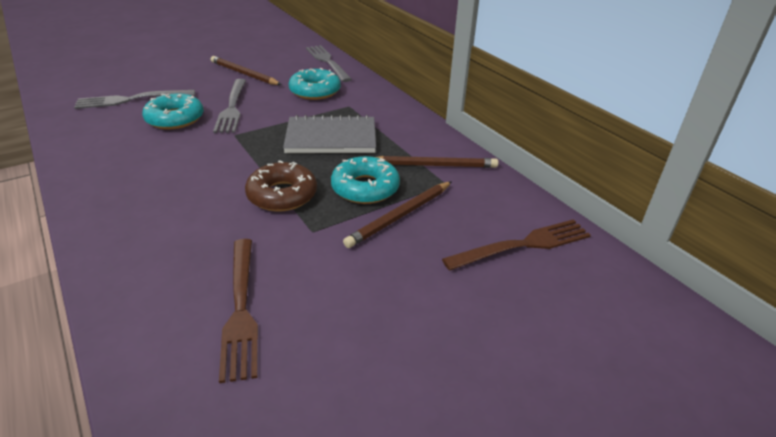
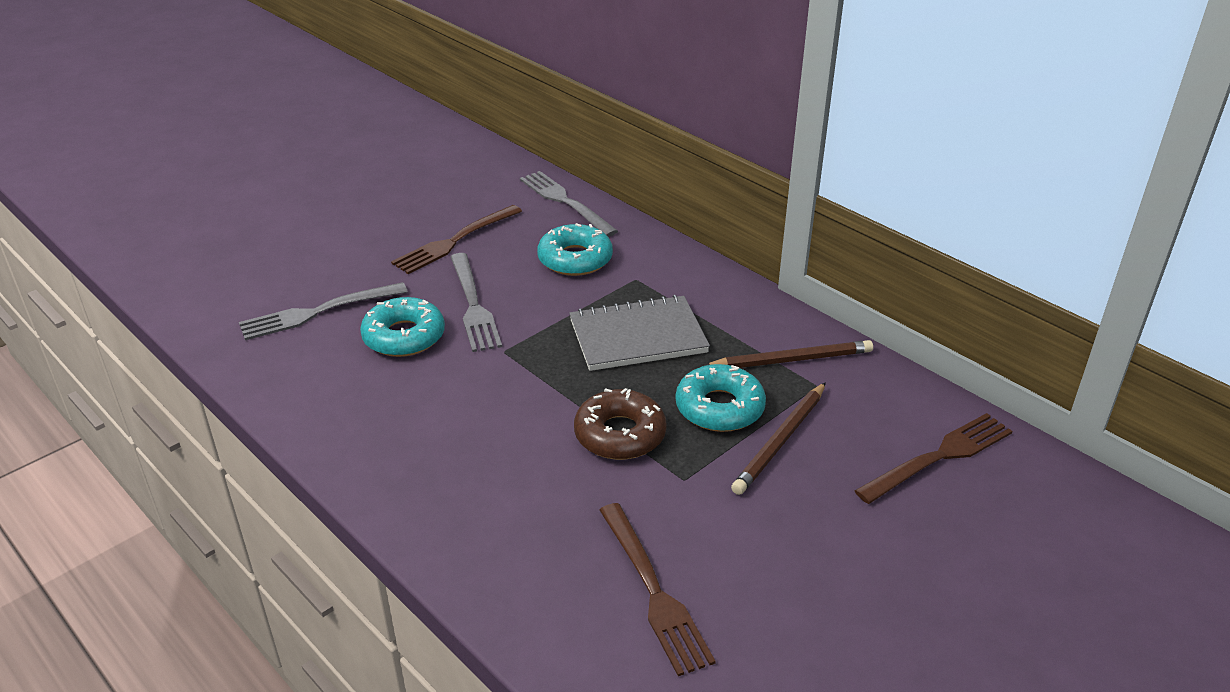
camera: 10 degrees left, 0 degrees up
(244, 74) = (454, 241): brown pencil -> brown fork

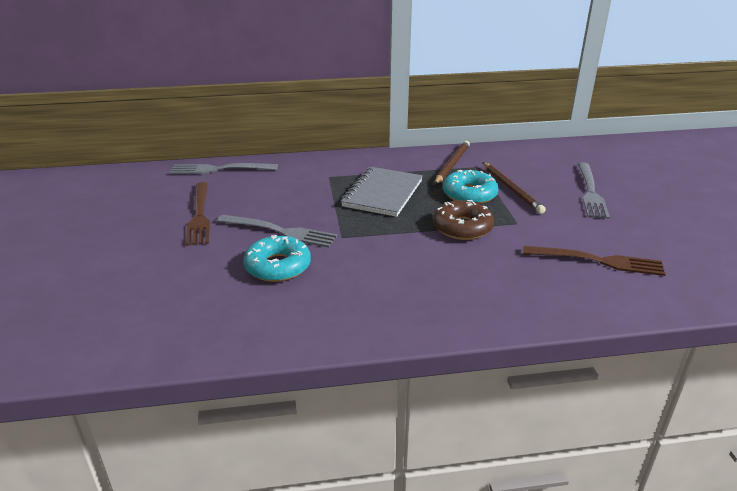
camera: 55 degrees left, 5 degrees down
(317, 312) = (197, 293): grey fork -> grey fork (591, 192)
(575, 259) = (283, 186): turquoise donut -> none
(939, 456) = (556, 161): brown fork -> none

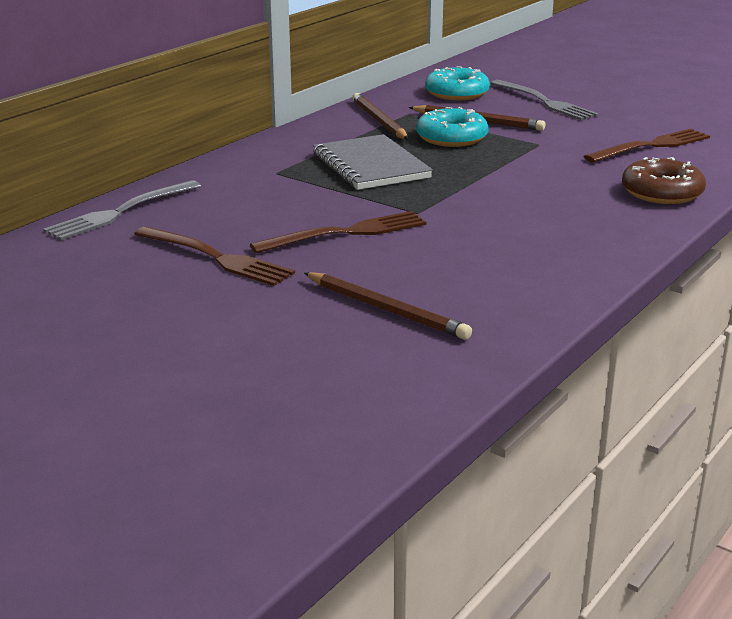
camera: 45 degrees left, 5 degrees down
(196, 290) = (386, 309): none -> brown pencil
(278, 266) = (416, 257): turquoise donut -> turquoise donut (456, 93)
(281, 231) = (347, 233): grey fork -> brown fork
(462, 227) = (504, 164): brown donut -> brown donut (662, 192)

